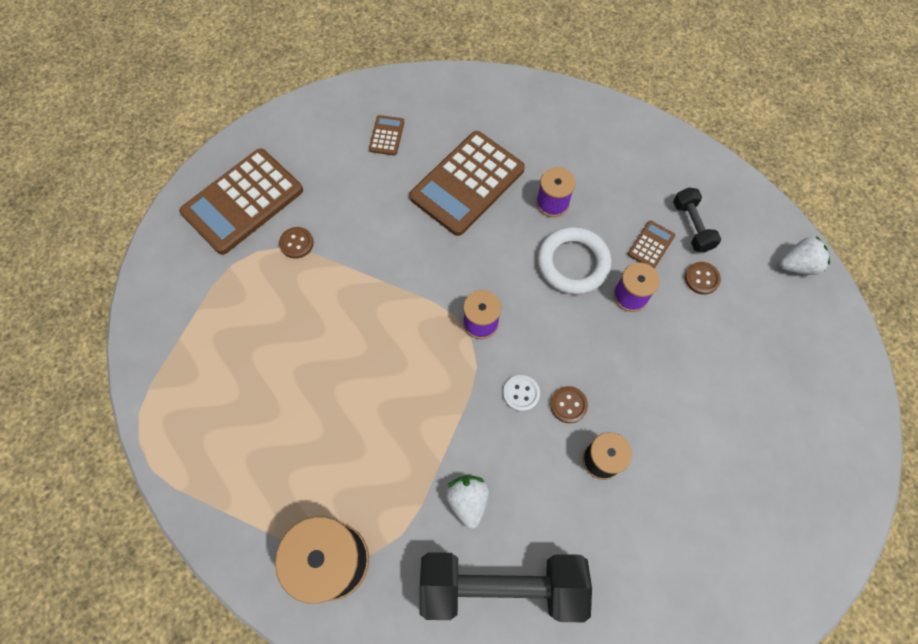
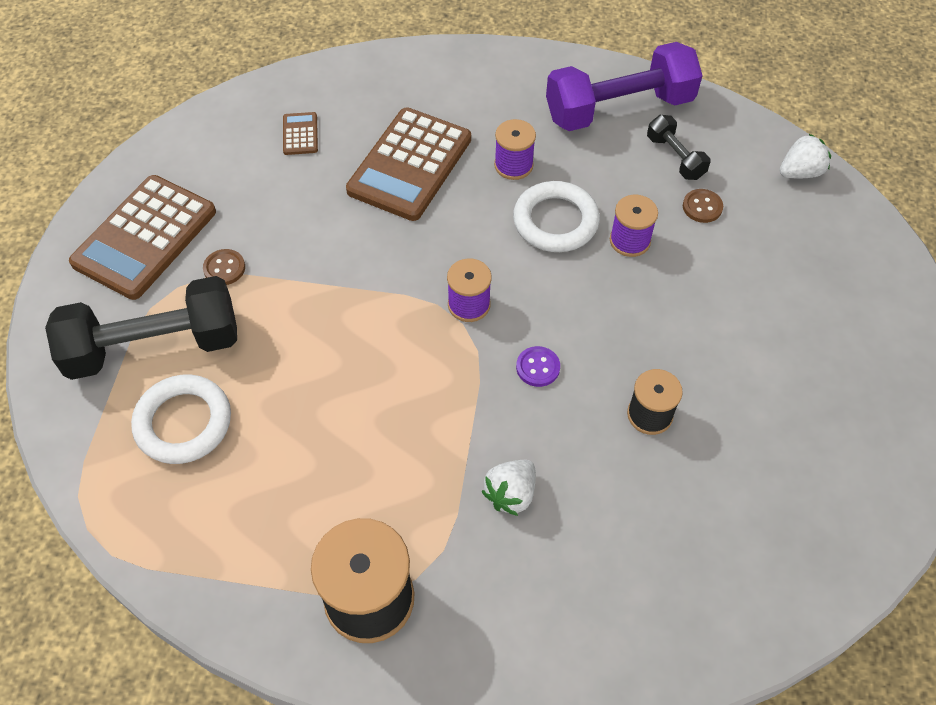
camera: 15 degrees left, 10 degrees down
(231, 371) = (183, 422): none -> white ring
(468, 501) = (510, 494): white strawberry -> white strawberry turned 120 degrees counterclockwise
(501, 586) = (577, 574): black dumbbell -> black dumbbell (154, 346)
(521, 393) = (538, 367): white button -> purple button
(568, 405) = (595, 367): brown button -> none
(651, 245) = (636, 185): brown calculator -> none
(656, 169) = (619, 108): none -> purple dumbbell

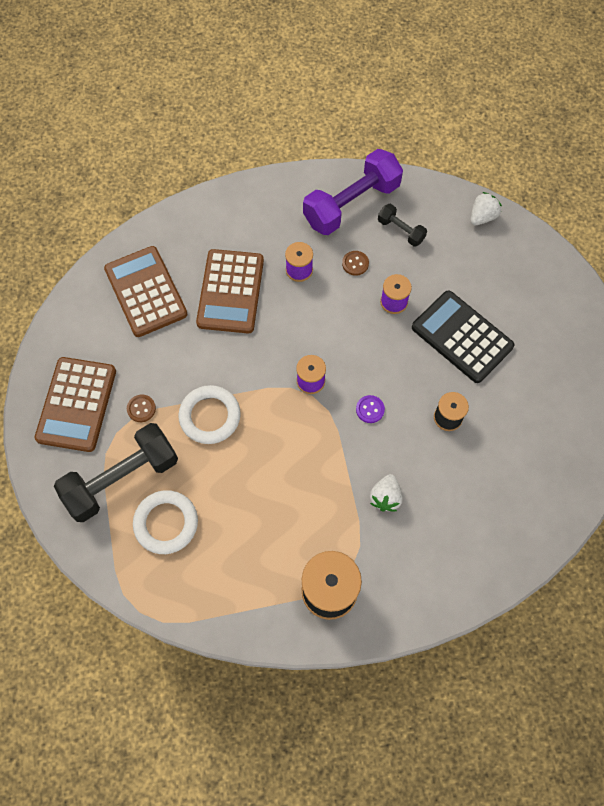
camera: 20 degrees left, 10 degrees up
(300, 134) = (146, 292): brown calculator -> brown calculator, size x2.33
(555, 221) = (342, 303): white ring -> white ring (210, 416)
(702, 207) = (430, 262): brown button -> brown button (355, 263)
(712, 314) = (462, 337): none -> black calculator

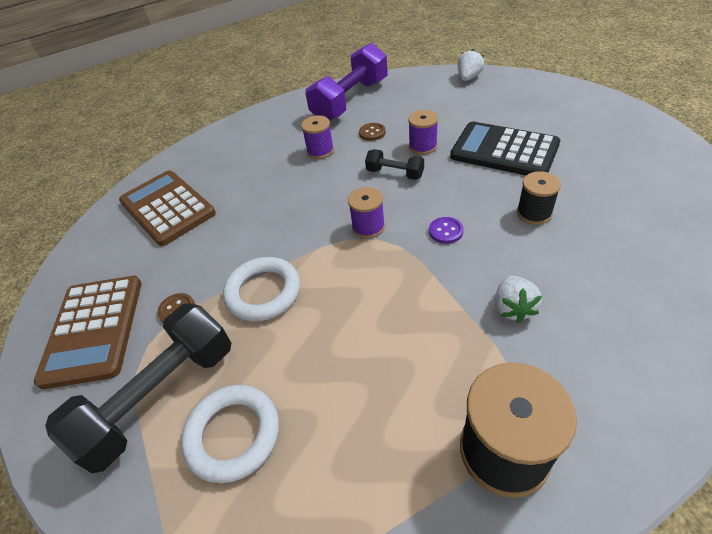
camera: 10 degrees left, 20 degrees down
(230, 292) = (257, 183): brown calculator -> none
(401, 230) = (403, 103): black dumbbell -> black dumbbell (395, 173)

